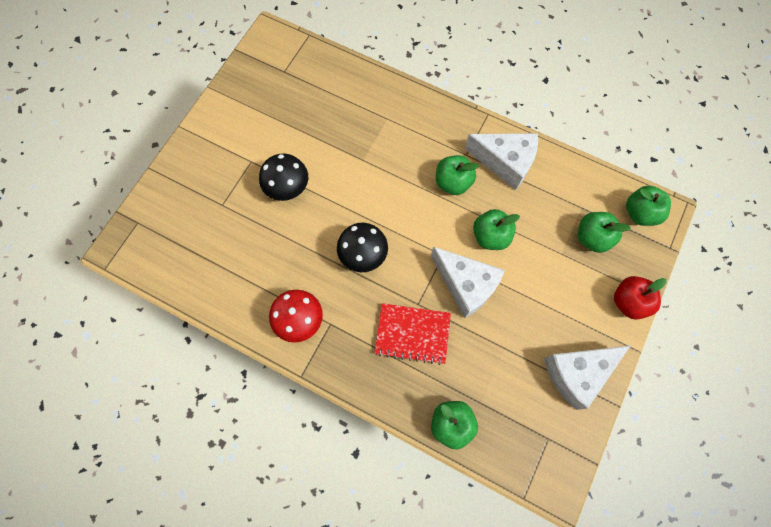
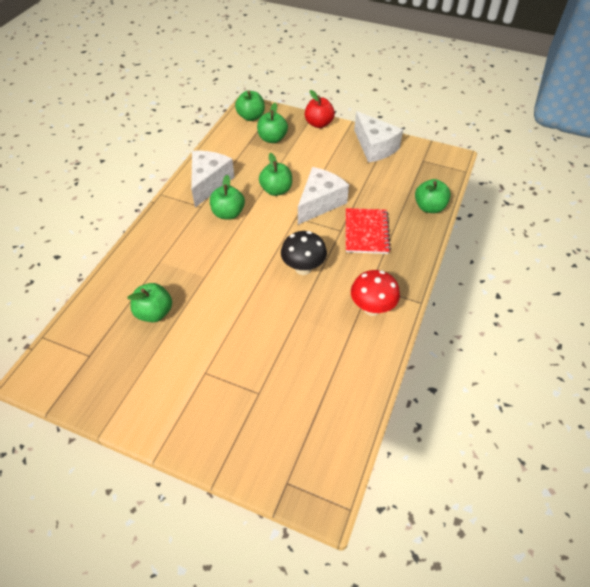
camera: 95 degrees left, 20 degrees down
(288, 189) = (238, 333): black mushroom -> none
(323, 118) = (154, 313): none -> green apple

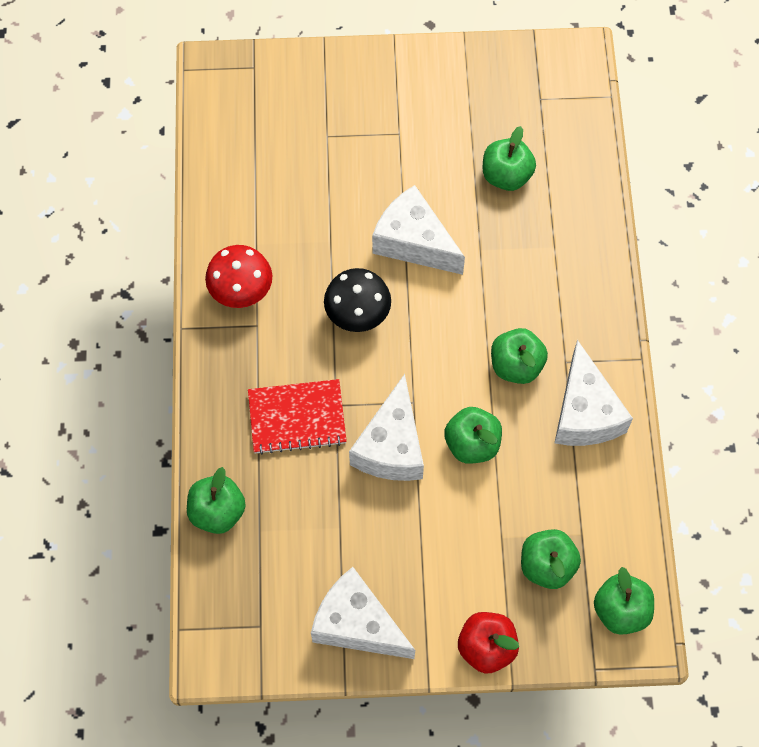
camera: 155 degrees right, 15 degrees up
(242, 296) = (414, 242): none -> white cheese
(366, 232) = (297, 418): red notebook -> red notebook turned 75 degrees counterclockwise

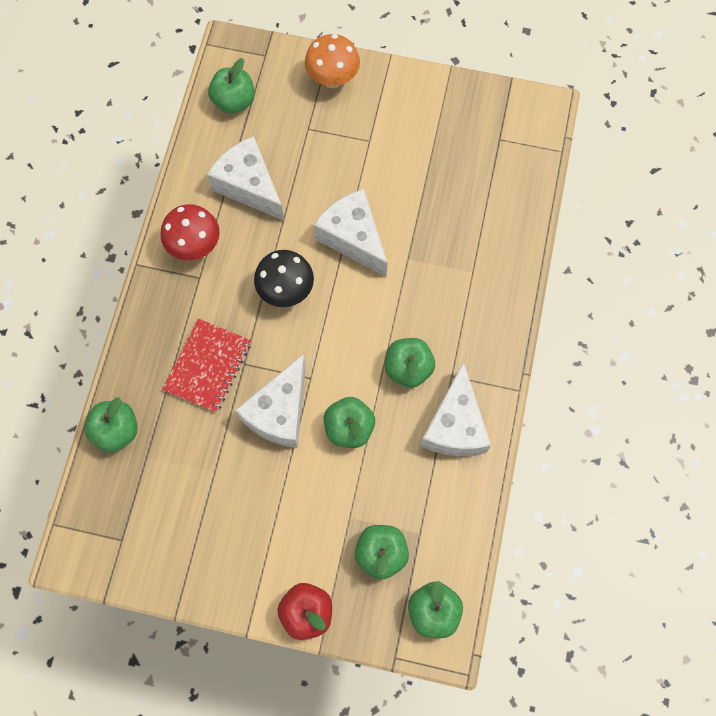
camera: 15 degrees right, 5 degrees up
(297, 418) = (208, 366): red notebook -> red notebook turned 75 degrees counterclockwise
(338, 76) = (333, 79): none -> orange mushroom
(357, 624) = (203, 561): white cheese -> white cheese (249, 186)
(506, 176) = (450, 199): green apple -> green apple (234, 101)

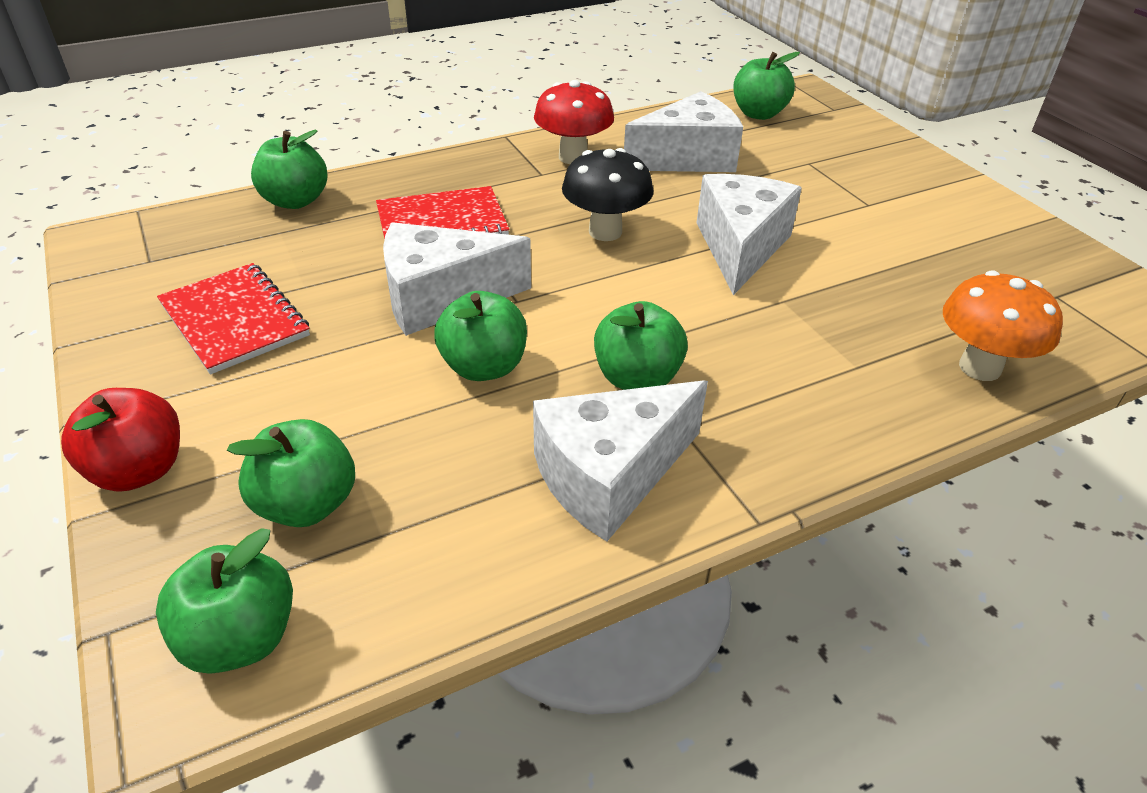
camera: 50 degrees right, 30 degrees down
(219, 521) = (234, 320): none -> red notebook
(249, 186) = (687, 158): white cheese -> white cheese turned 60 degrees clockwise
(333, 79) = (886, 153): orange mushroom -> orange mushroom (979, 367)

